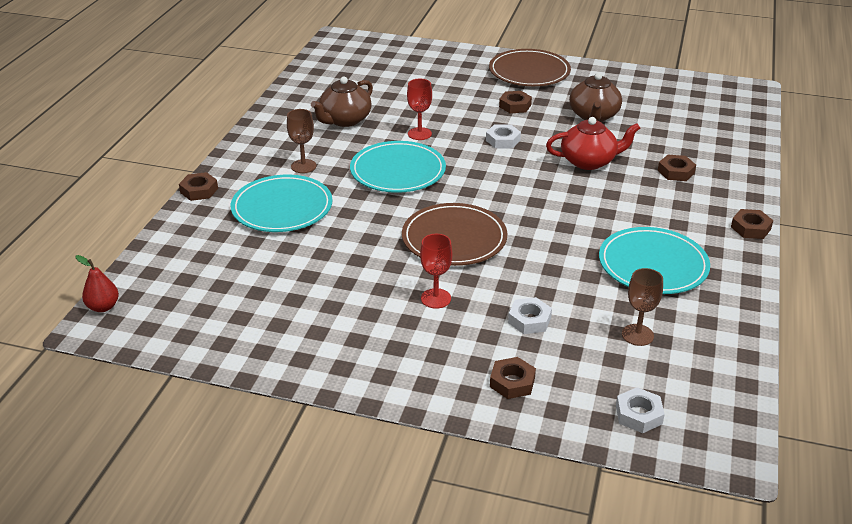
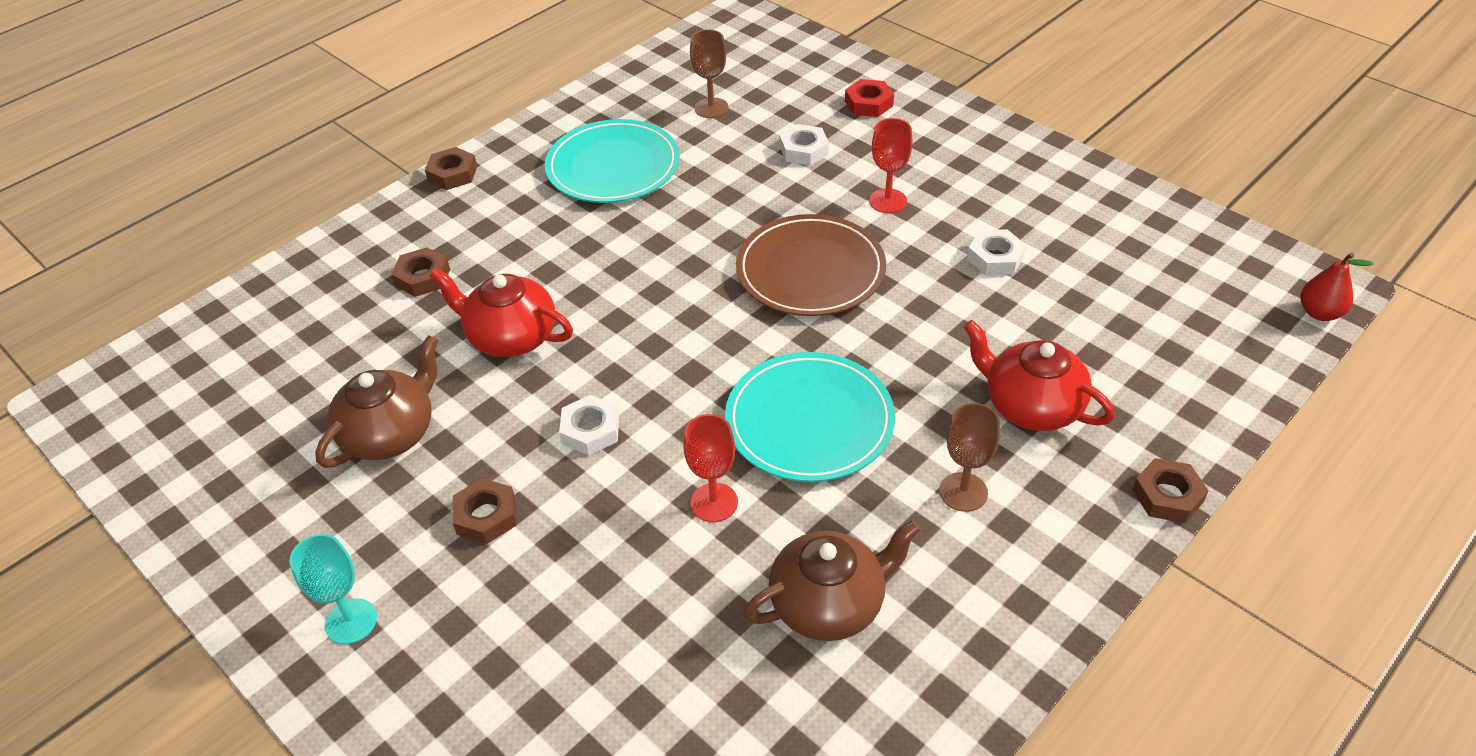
camera: 150 degrees left, 10 degrees up
(282, 208) = (1031, 406): turquoise plate -> red teapot
(512, 382) = (868, 103): brown nut -> red nut
(529, 72) = (351, 621): brown plate -> turquoise goblet
(638, 414) = (780, 54): white nut -> white nut (995, 258)

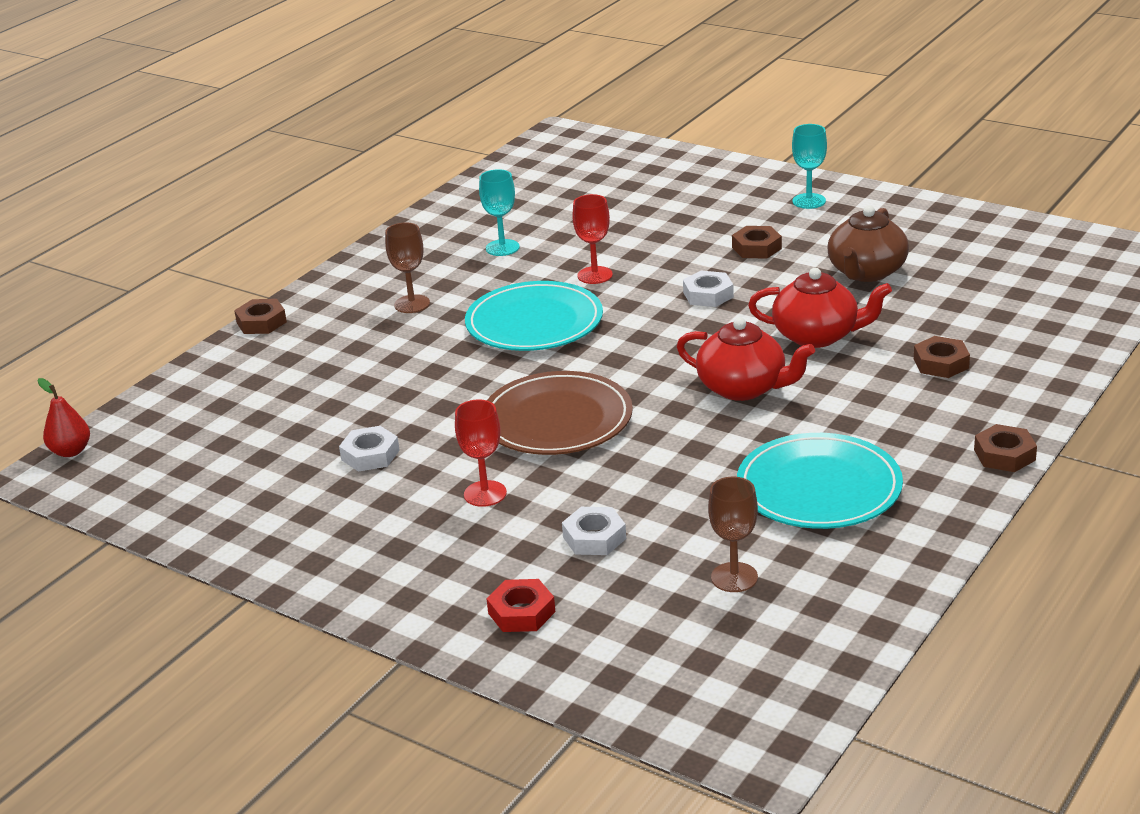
camera: 170 degrees right, 15 degrees down
(829, 603) = (502, 248): brown teapot -> turquoise goblet
(1031, 406) = (353, 355): red teapot -> red teapot (743, 388)

